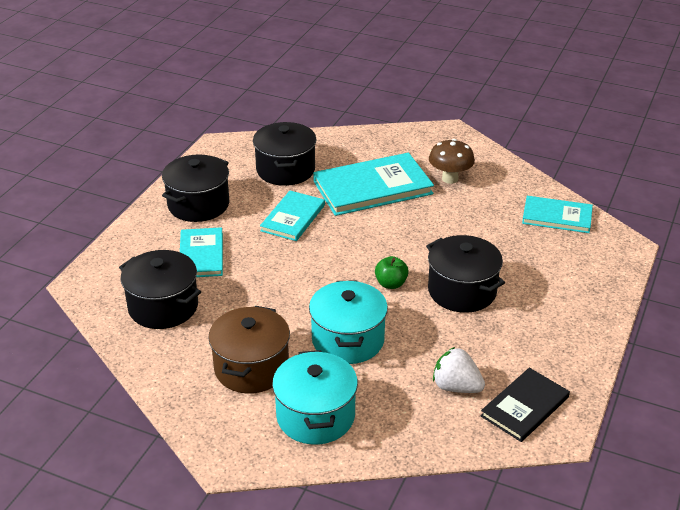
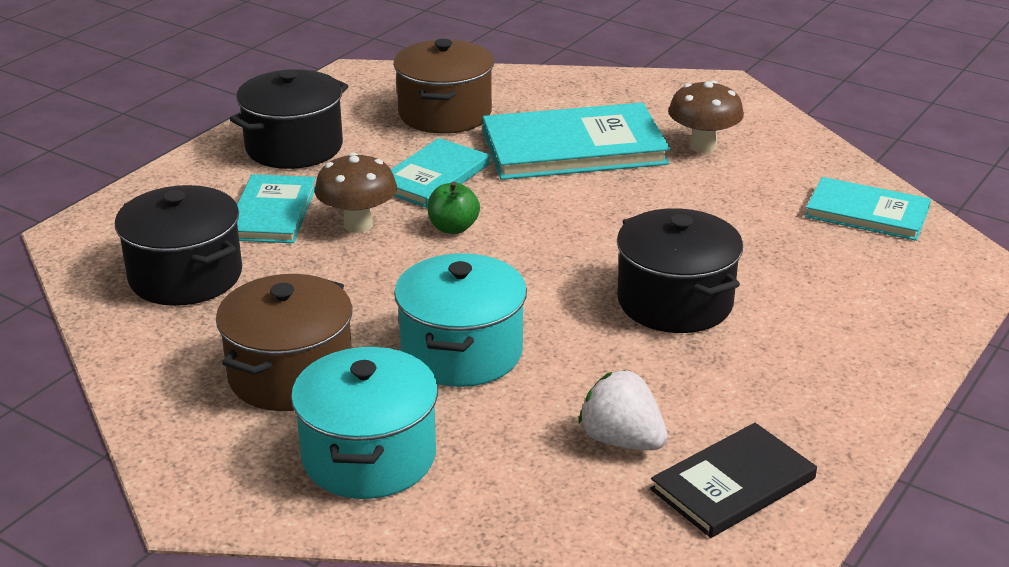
camera: 10 degrees right, 5 degrees down
(257, 258) = (358, 225): none -> brown mushroom
(285, 170) = (445, 114): black pot -> brown pot
(391, 284) = (559, 280): green apple -> green apple (453, 228)

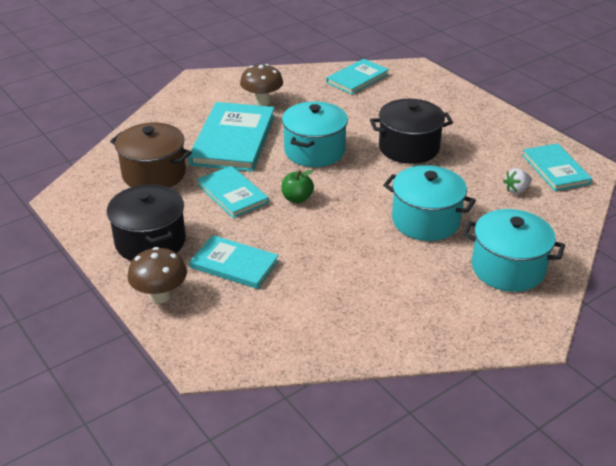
camera: 70 degrees left, 5 degrees up
(185, 276) = (293, 313): black pot -> none
(290, 375) = (423, 284): brown pot -> none
(358, 225) = (271, 232): brown mushroom -> brown mushroom (160, 296)
(594, 217) = (314, 151): none -> turquoise pot
(621, 440) = (516, 190): white strawberry -> white strawberry, size x0.66
(733, 484) = (555, 169): black book -> turquoise book

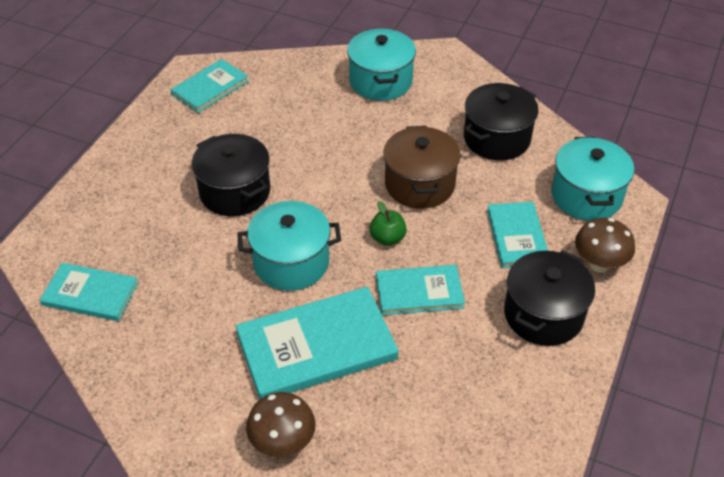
camera: 120 degrees left, 10 degrees up
(154, 174) = (439, 383): brown pot -> brown pot (419, 184)
(232, 194) = (419, 292): turquoise book -> turquoise book turned 60 degrees clockwise
(262, 102) = (207, 364): brown mushroom -> brown mushroom (283, 443)
(364, 310) = (497, 138): none -> black pot
(425, 221) = (353, 142): turquoise pot -> turquoise pot (586, 196)
(516, 190) = (262, 102): white strawberry -> none

